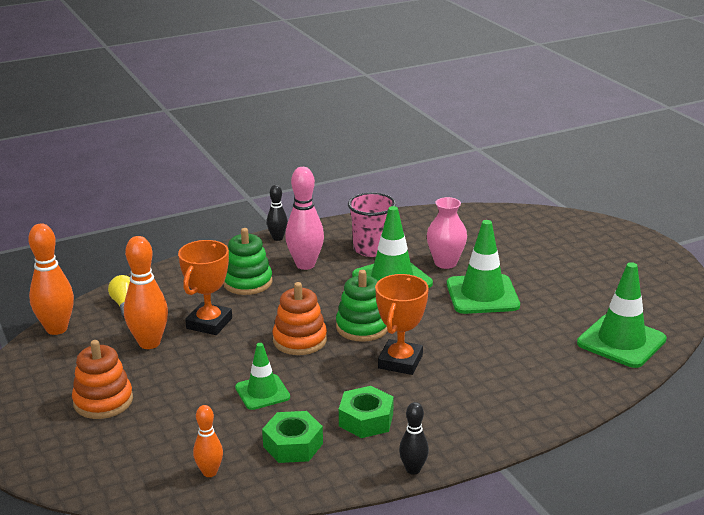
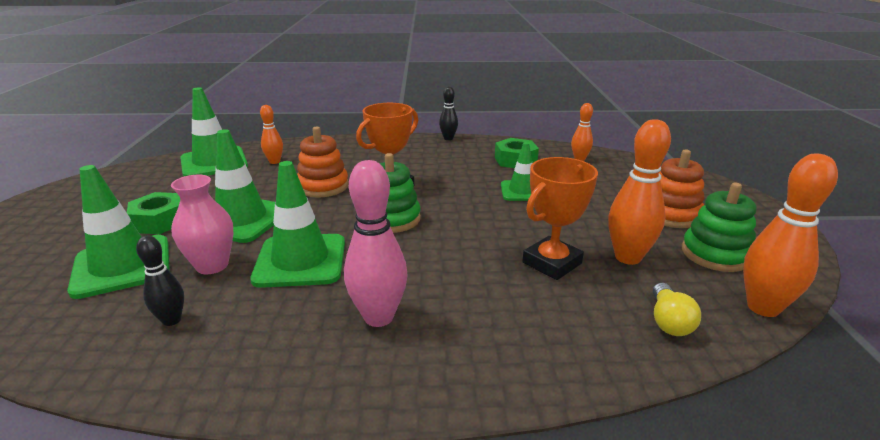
camera: 155 degrees left, 0 degrees up
(247, 282) = (479, 310): green stacking toy -> green stacking toy (715, 254)
(277, 238) = (373, 397): black bowling pin -> black bowling pin (172, 320)
(300, 340) = (462, 222): orange stacking toy -> orange stacking toy (323, 186)
(366, 420) = (454, 162): green nut -> green nut (160, 221)
(371, 249) = (262, 317): pink cup -> none
(501, 249) = (122, 266): none -> green traffic cone
(564, 361) = (274, 162): none -> orange bowling pin

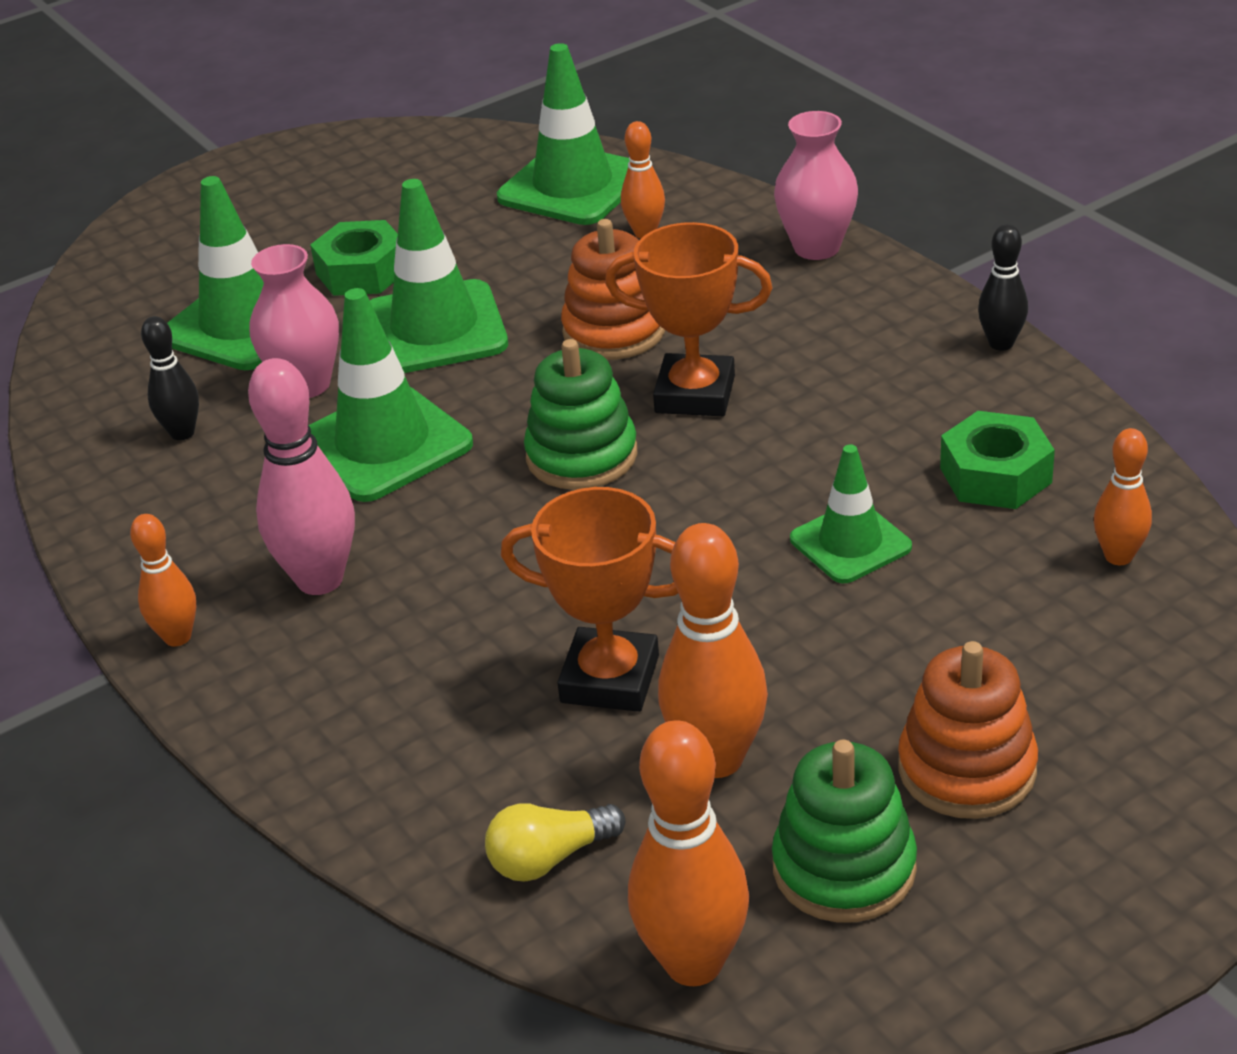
camera: 60 degrees right, 10 degrees up
(345, 142) = (816, 247): none -> pink vase
(358, 391) = (177, 637): none -> orange bowling pin

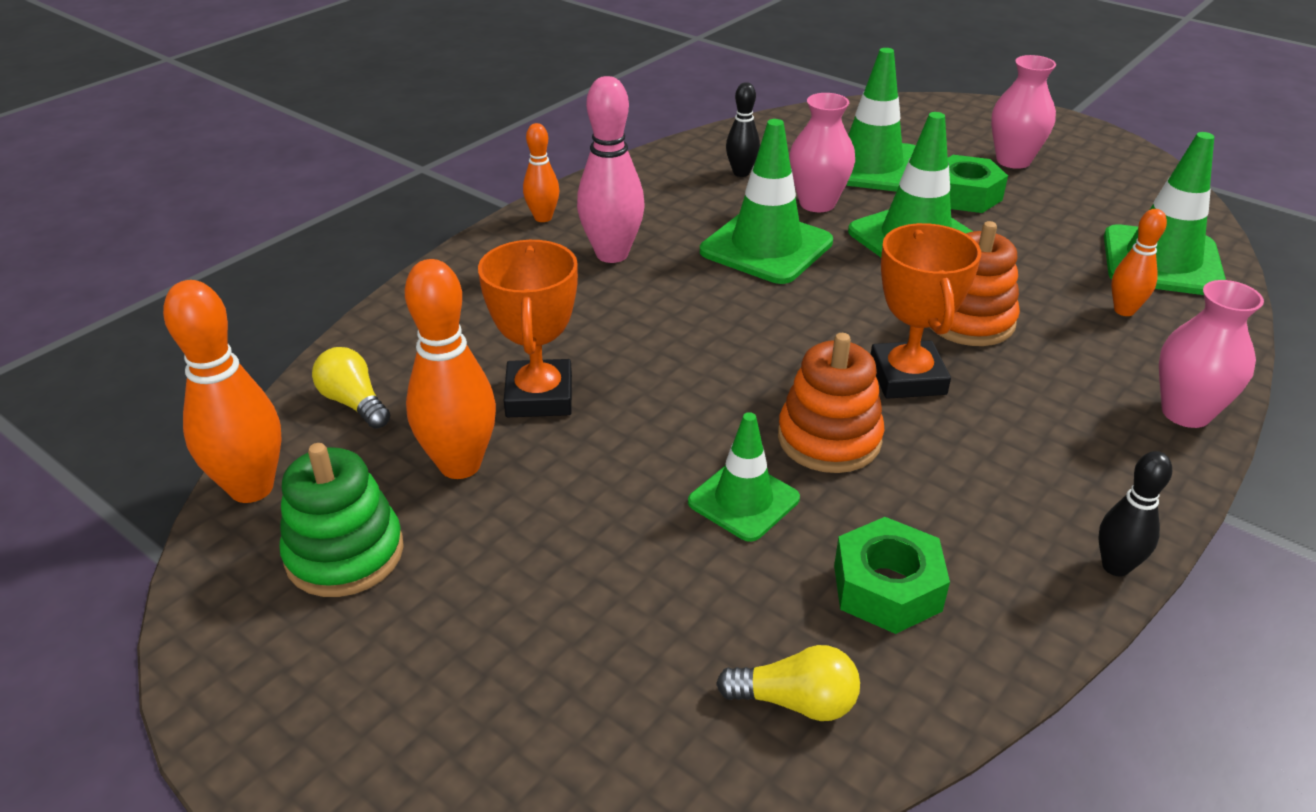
camera: 70 degrees right, 0 degrees up
(307, 219) = (1013, 160): none -> pink vase
(582, 456) = (795, 335): green stacking toy -> none
(967, 769) = (464, 616): orange stacking toy -> orange stacking toy (829, 439)
(1118, 556) = (795, 701): orange bowling pin -> yellow light bulb

